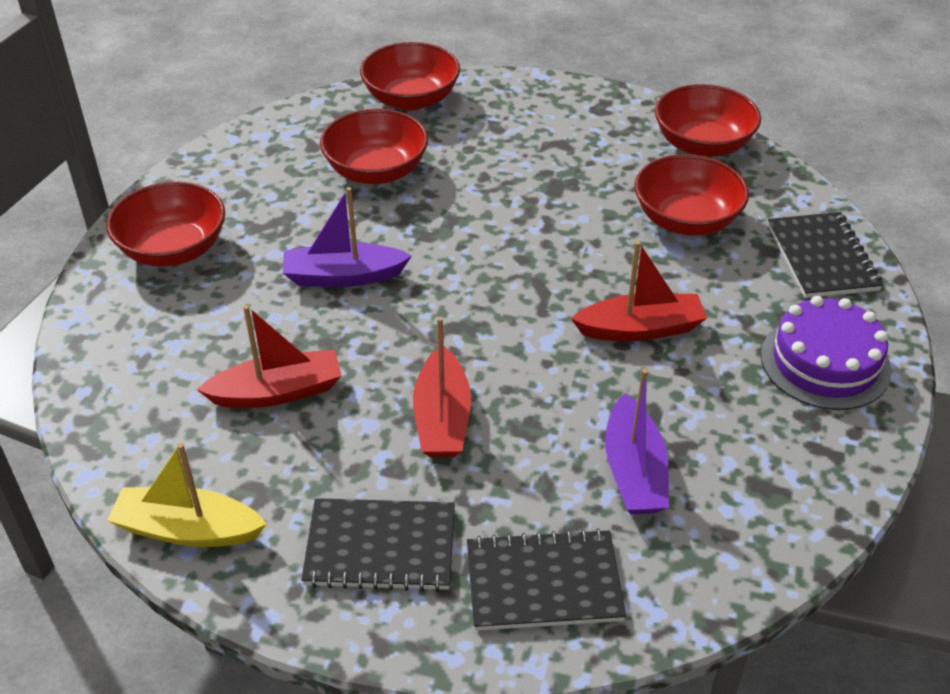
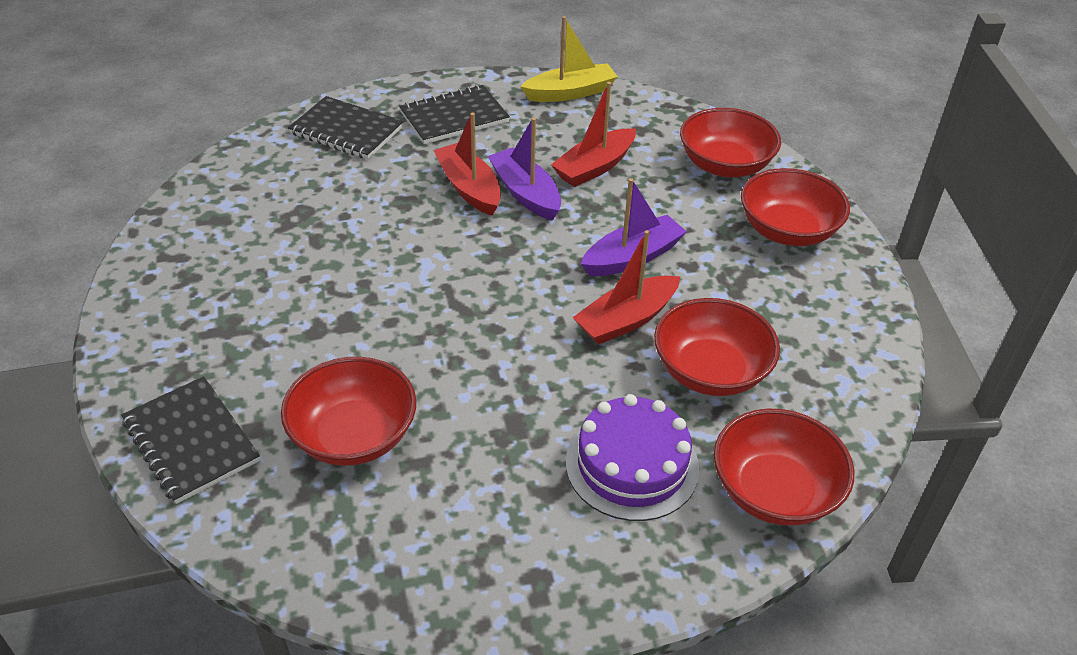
camera: 150 degrees right, 0 degrees up
(543, 583) = (346, 131): black notebook -> black notebook turned 60 degrees clockwise
(634, 471) = (315, 200): purple boat -> purple boat (525, 193)
(640, 329) = (353, 300): red boat -> red boat (626, 320)
(702, 144) = (375, 567): red bowl -> red bowl (725, 165)
(825, 362) = (178, 326): purple cake -> purple cake (632, 465)

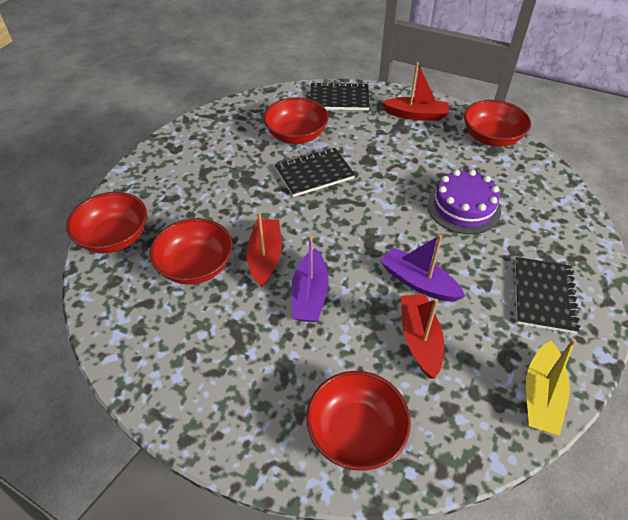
camera: 130 degrees right, 5 degrees up
(346, 131) = (558, 233): black notebook -> black notebook (314, 174)
(469, 188) = (446, 258): red boat -> red boat (416, 115)
(525, 193) = (418, 282): purple boat -> purple boat turned 150 degrees counterclockwise
(632, 465) = (185, 202): purple cake -> purple cake (463, 207)
(787, 230) = (250, 406): red bowl -> red bowl (491, 138)

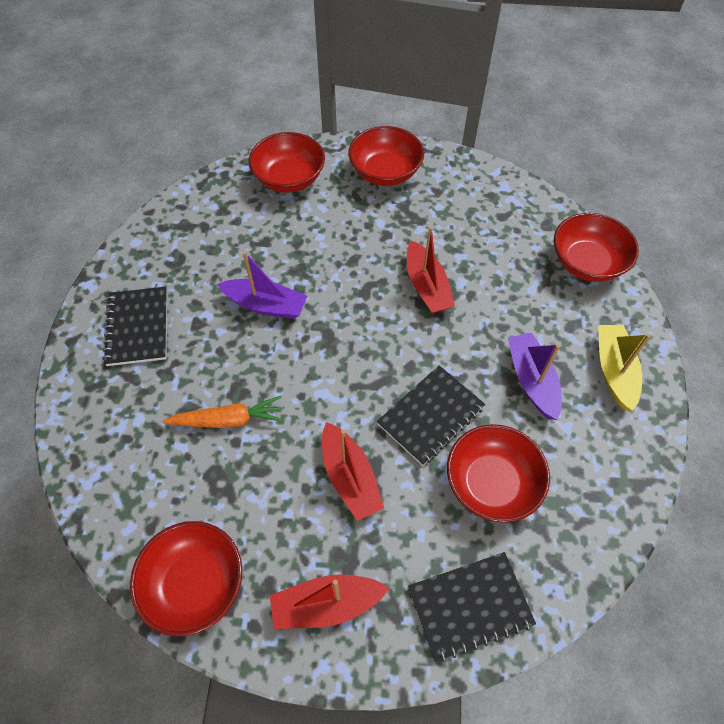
camera: 160 degrees right, 10 degrees up
(196, 266) = (486, 258): red bowl -> red bowl (385, 172)
(310, 295) = (365, 263): purple boat -> purple boat (531, 380)
(419, 339) = (255, 253): red boat -> red boat (350, 477)
(463, 207) = (228, 420): purple cake -> orange carrot
(541, 396) = (149, 238): yellow boat -> yellow boat (614, 371)

